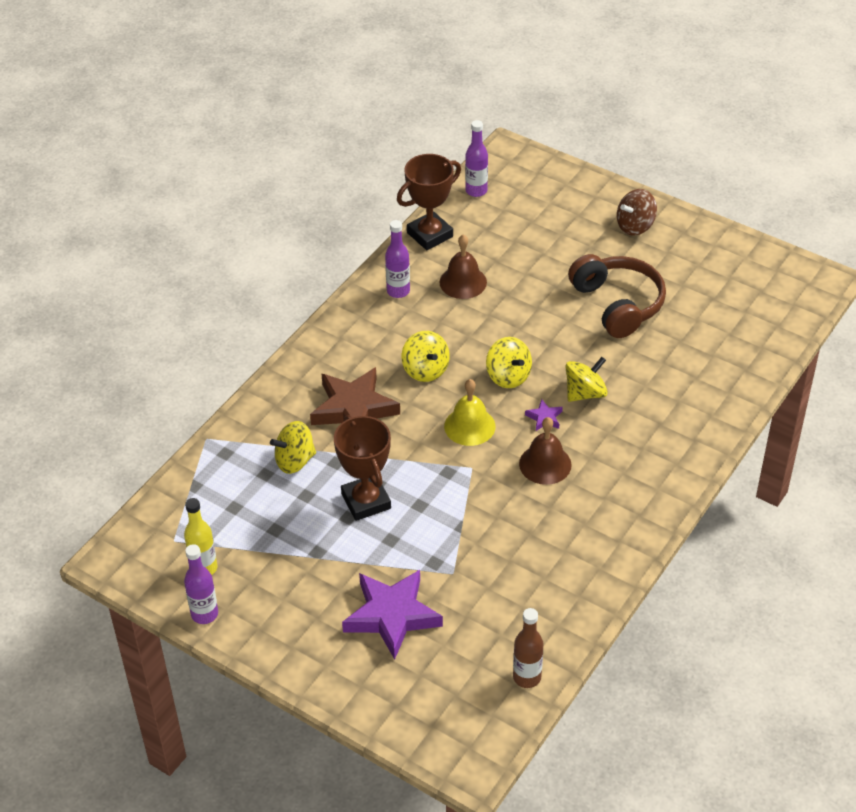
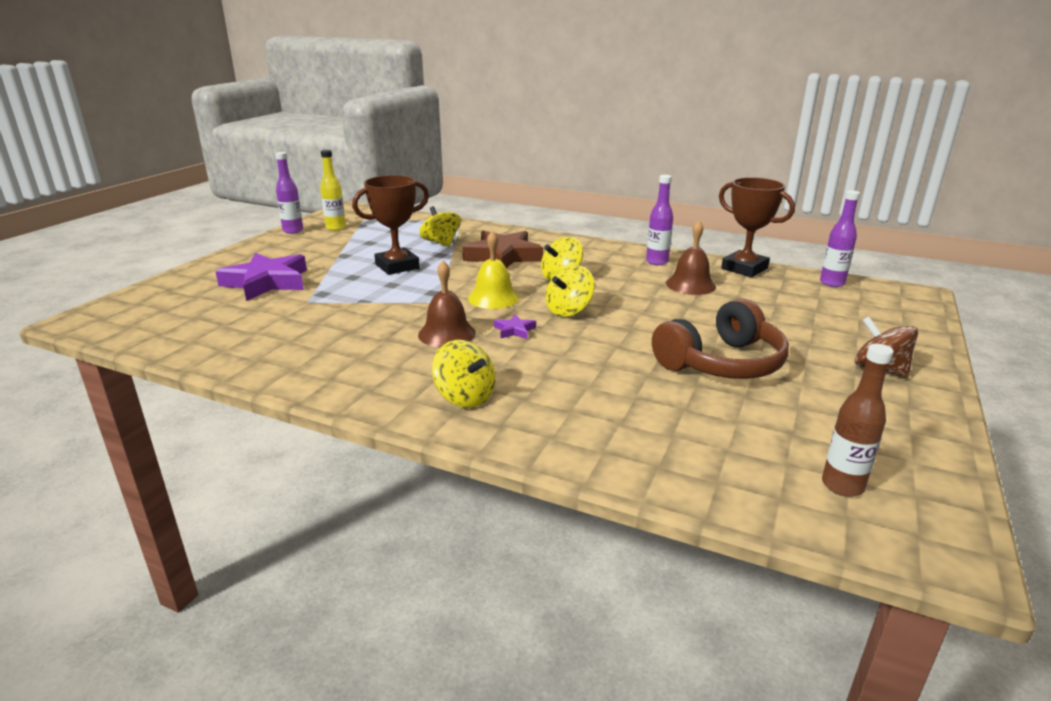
camera: 80 degrees right, 20 degrees down
(527, 677) = (163, 338): brown bottle -> brown bottle (842, 486)
(585, 393) = (560, 350): yellow spinning top -> yellow spinning top (465, 397)

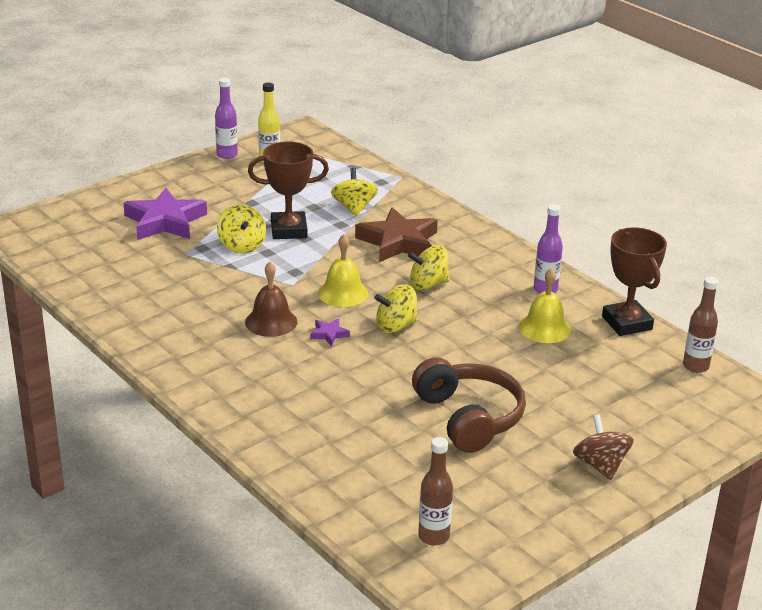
camera: 25 degrees right, 5 degrees up
(465, 397) = (237, 385): yellow spinning top -> yellow spinning top (242, 245)
(690, 285) = (544, 328): brown bell -> yellow bell
(721, 363) = (468, 418): brown headphones -> brown headphones turned 105 degrees counterclockwise
(832, 283) = (695, 366): purple bottle -> brown bottle

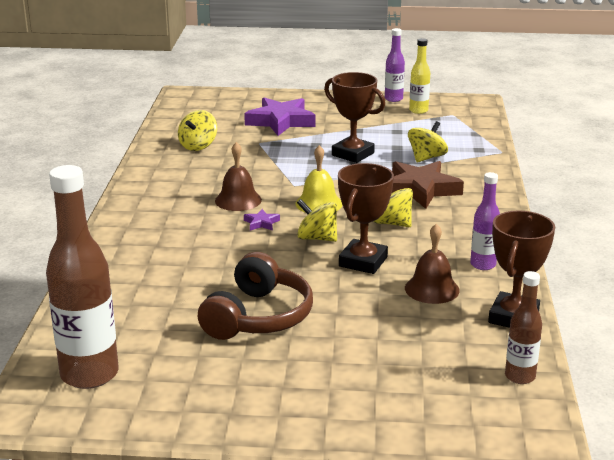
camera: 45 degrees right, 5 degrees down
(242, 245) = (303, 151): yellow spinning top -> yellow spinning top (198, 146)
(433, 536) = (89, 374): brown bottle -> brown bottle, size x1.90
(463, 330) = (363, 262): none -> brown trophy
(544, 328) = (432, 289): yellow bell -> brown bell
(600, 465) = (296, 400): brown spinning top -> none

